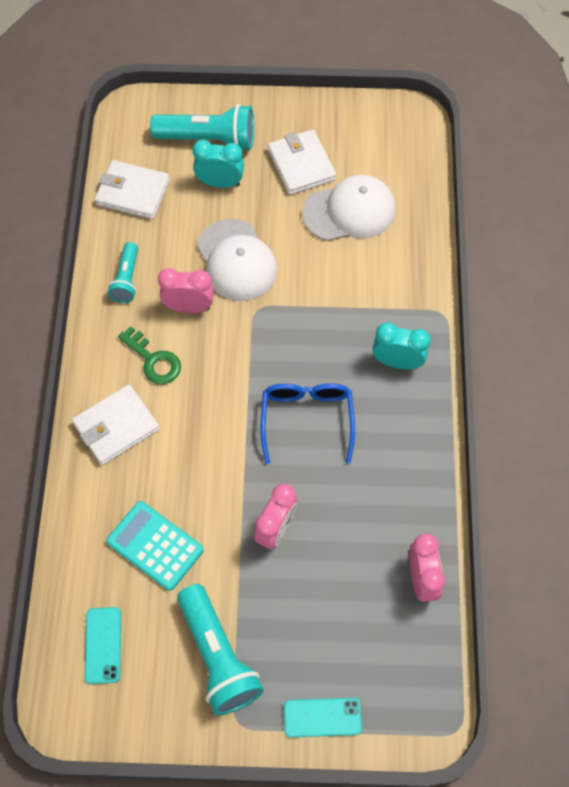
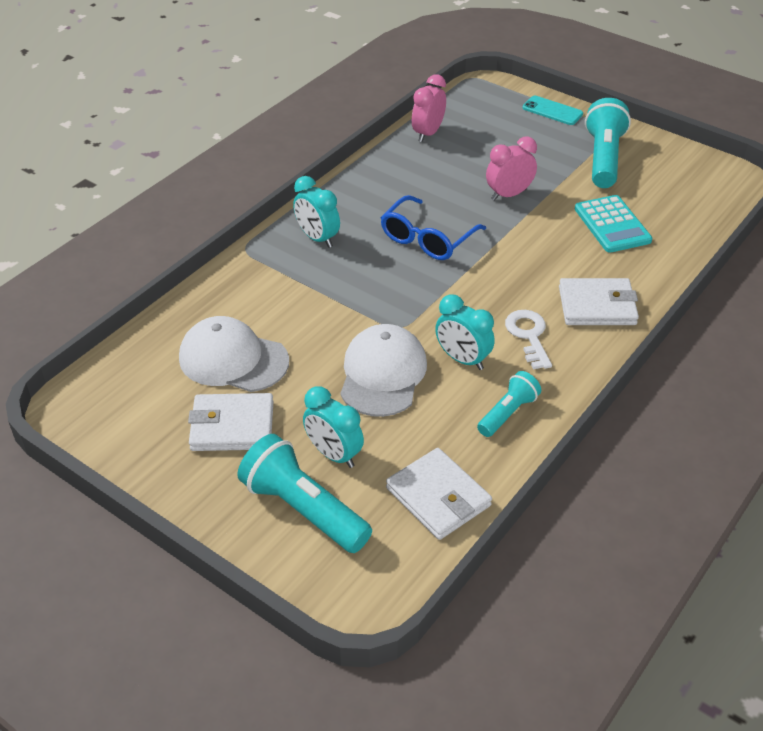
camera: 145 degrees left, 20 degrees down
(103, 645) = (687, 195): turquoise phone -> none
(153, 360) = (528, 335): green key -> white key
(189, 307) = (462, 359): pink clock -> turquoise clock
(301, 165) = (232, 426): white wallet -> white wallet turned 75 degrees clockwise

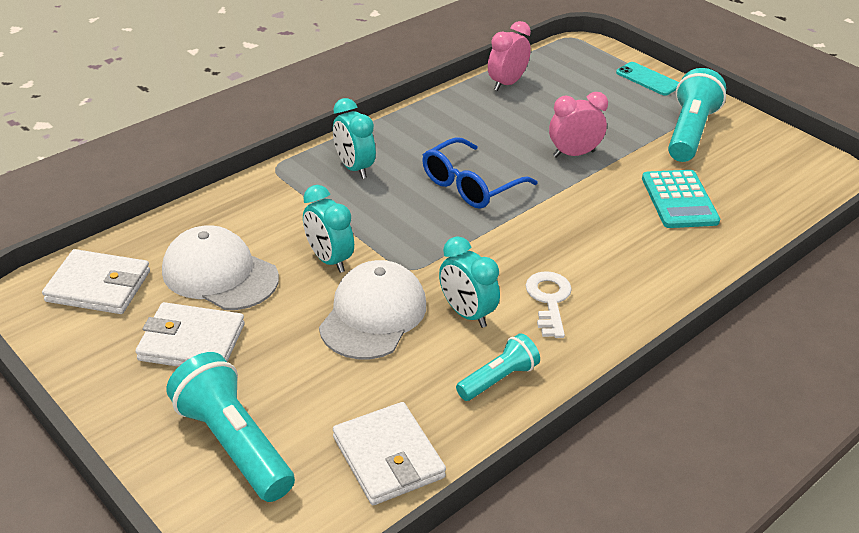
camera: 10 degrees right, 5 degrees down
(334, 454) = (289, 390): turquoise clock -> turquoise clock (329, 259)
(597, 306) = (636, 281): white wallet -> white wallet (98, 286)

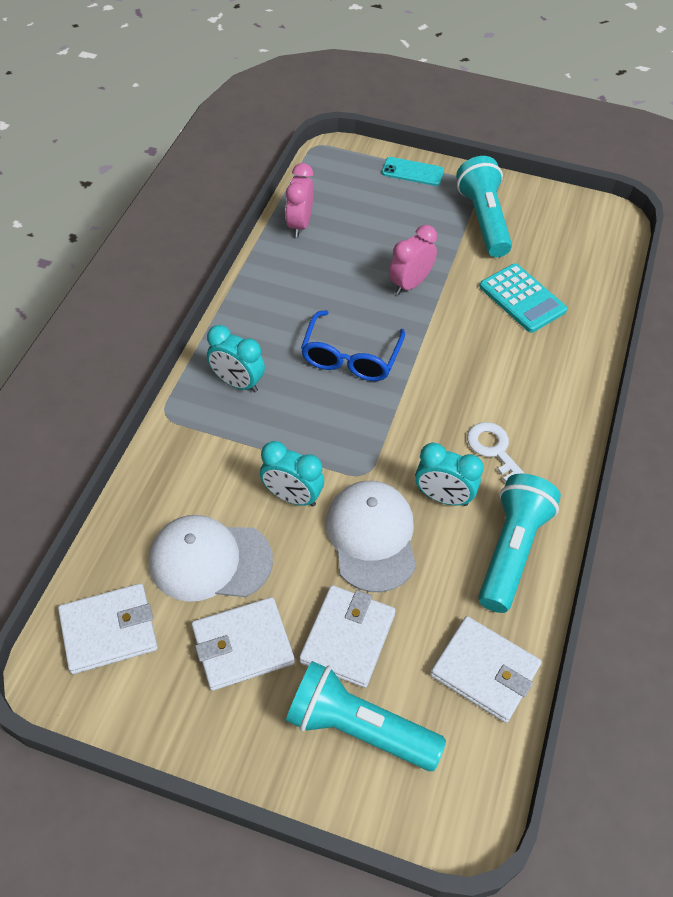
camera: 30 degrees left, 15 degrees up
(285, 376) = (347, 638): none -> white wallet
(498, 379) = (511, 550): turquoise flashlight -> turquoise flashlight, size x1.72

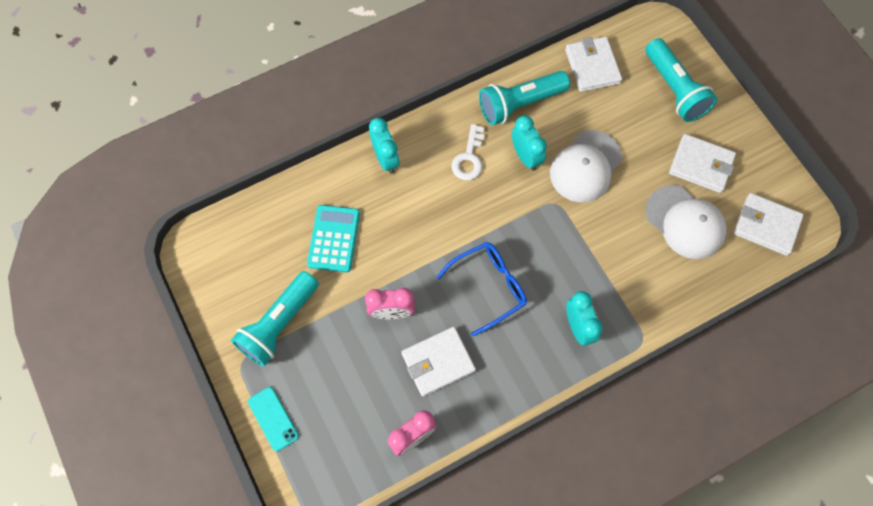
camera: 135 degrees left, 15 degrees up
(292, 496) = (609, 223): turquoise clock -> turquoise clock (386, 159)
(347, 638) = (644, 129): white wallet -> white wallet (438, 362)

